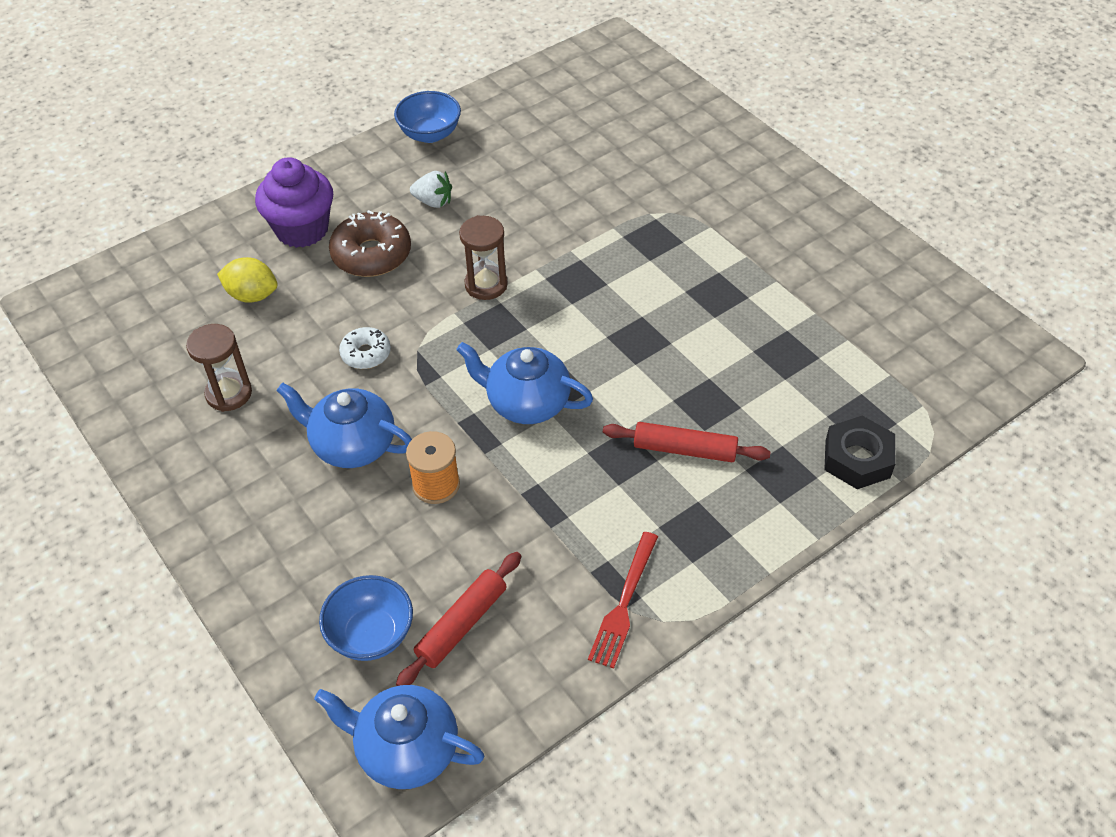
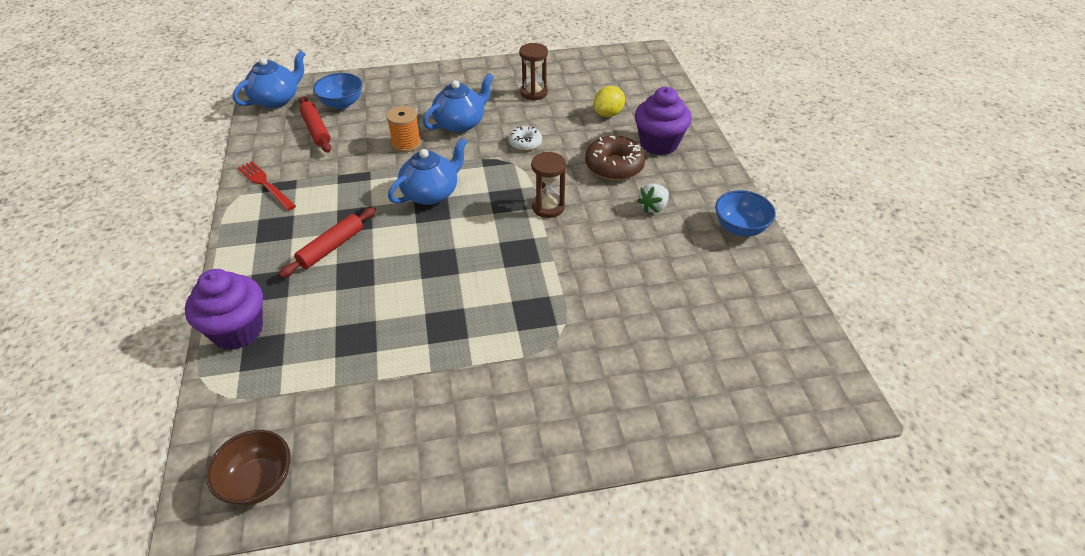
camera: 115 degrees right, 5 degrees down
(857, 459) = (237, 330): black nut -> purple cupcake
(971, 336) = (258, 481): none -> brown bowl

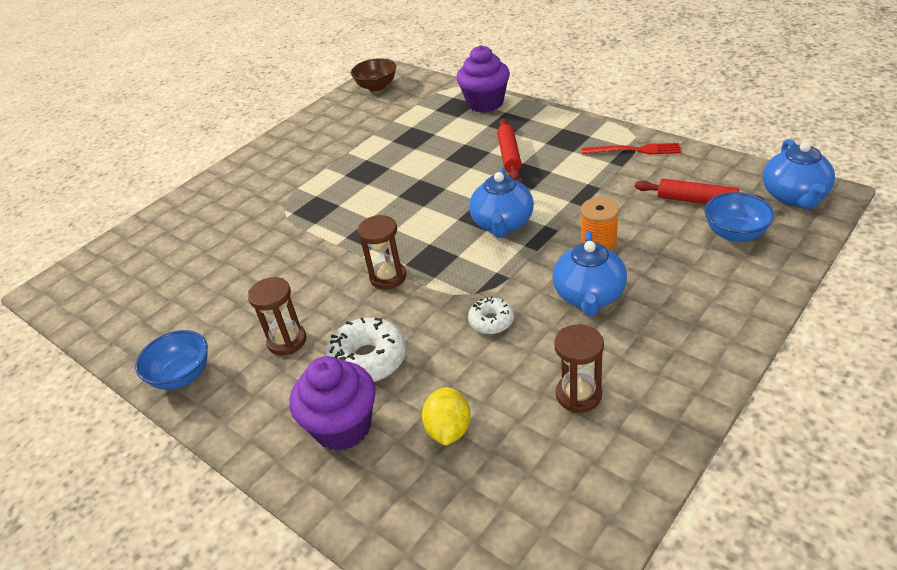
camera: 145 degrees right, 5 degrees down
(614, 166) = (368, 360): brown donut -> white donut
(653, 207) = (287, 341): white strawberry -> brown hourglass

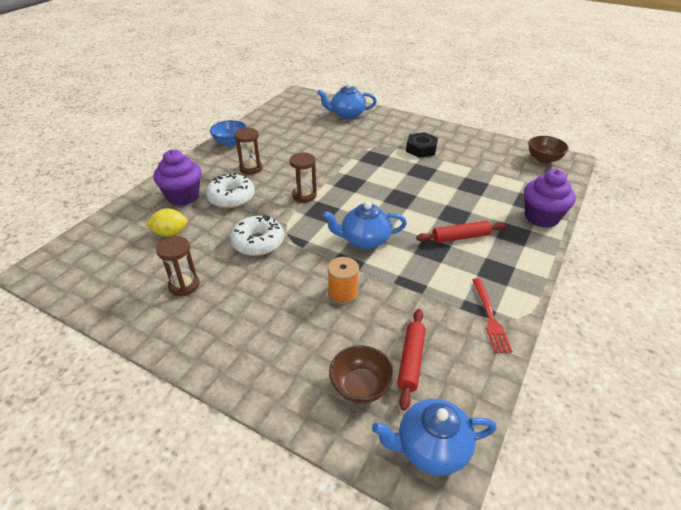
camera: 75 degrees right, 0 degrees up
(312, 168) = (421, 149): none -> black nut
(491, 321) = (258, 242): white donut -> white donut, size x1.71
(589, 296) = (279, 288): blue teapot -> blue teapot (347, 115)
(735, 234) = (360, 387): blue bowl -> brown bowl

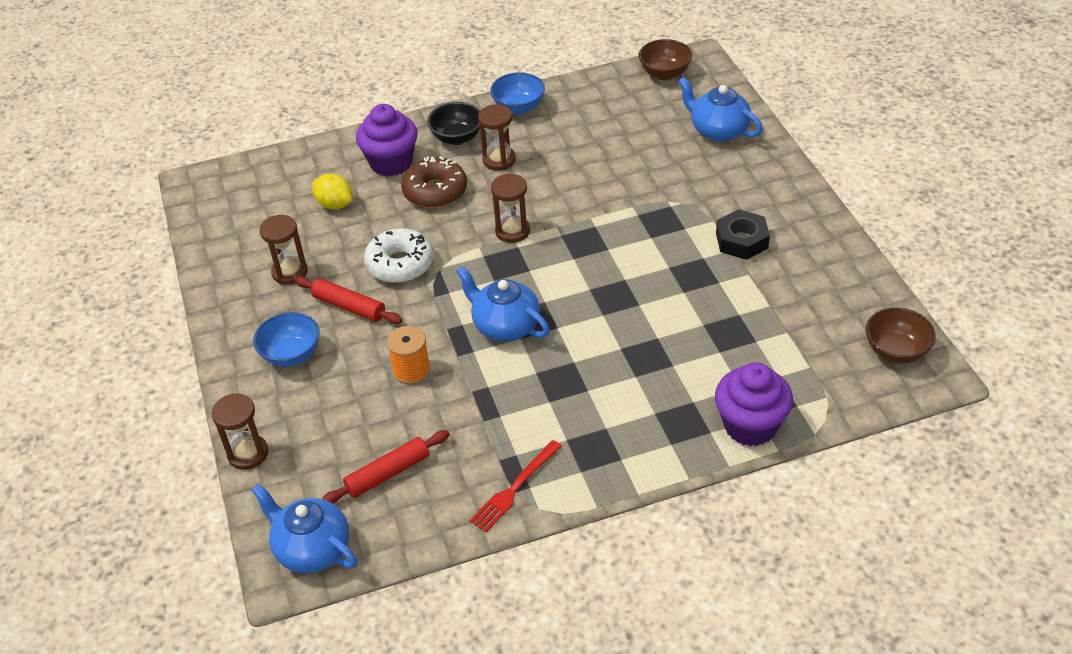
camera: 45 degrees right, 5 degrees up
(211, 169) = (457, 138): none -> black bowl
(231, 198) = (435, 191): white donut -> brown donut
(249, 332) = (291, 354): none -> blue bowl
(299, 418) = (248, 454): none -> brown hourglass
(360, 387) = (320, 464): brown bowl -> brown bowl (664, 73)
(460, 237) = (613, 387): red rolling pin -> red rolling pin (349, 306)

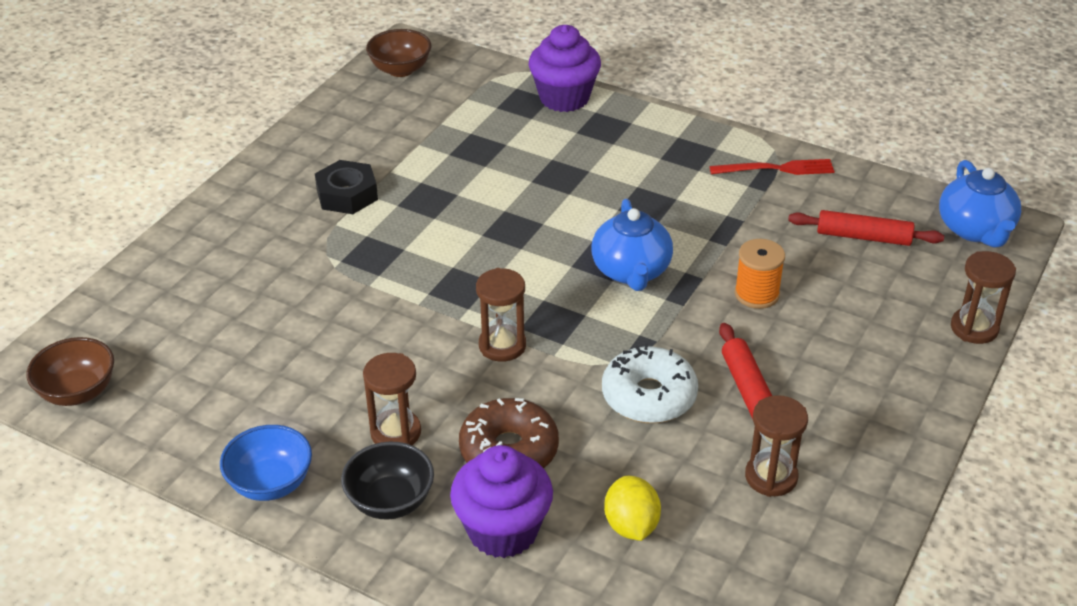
camera: 135 degrees left, 5 degrees down
(291, 354) = (854, 386): blue bowl -> none
(718, 130) = (170, 291): blue teapot -> none

